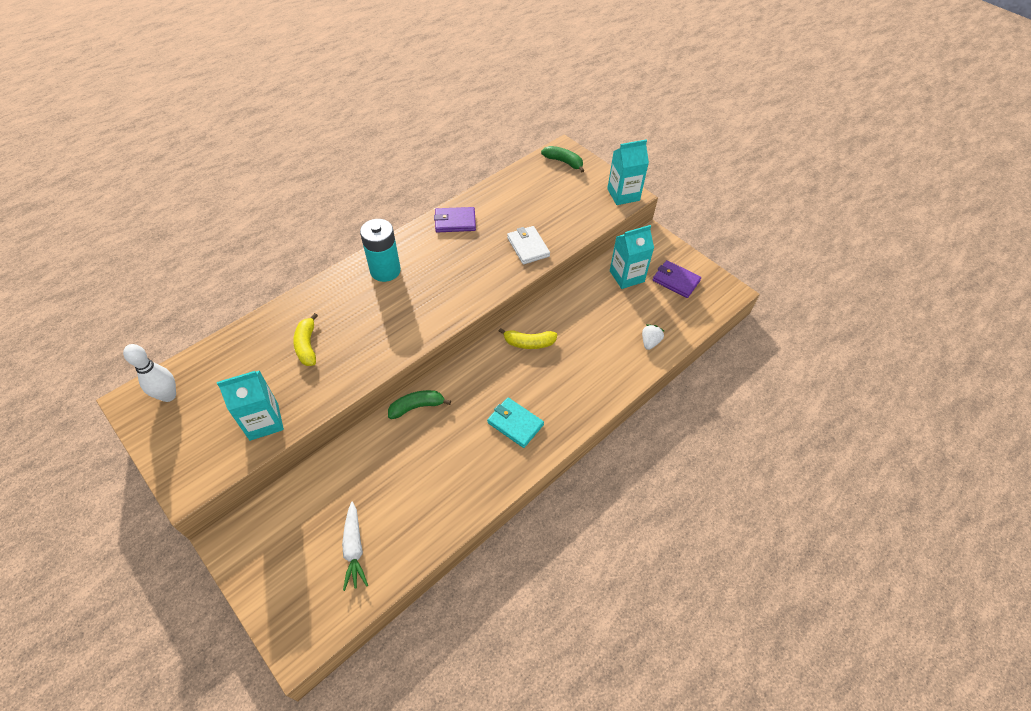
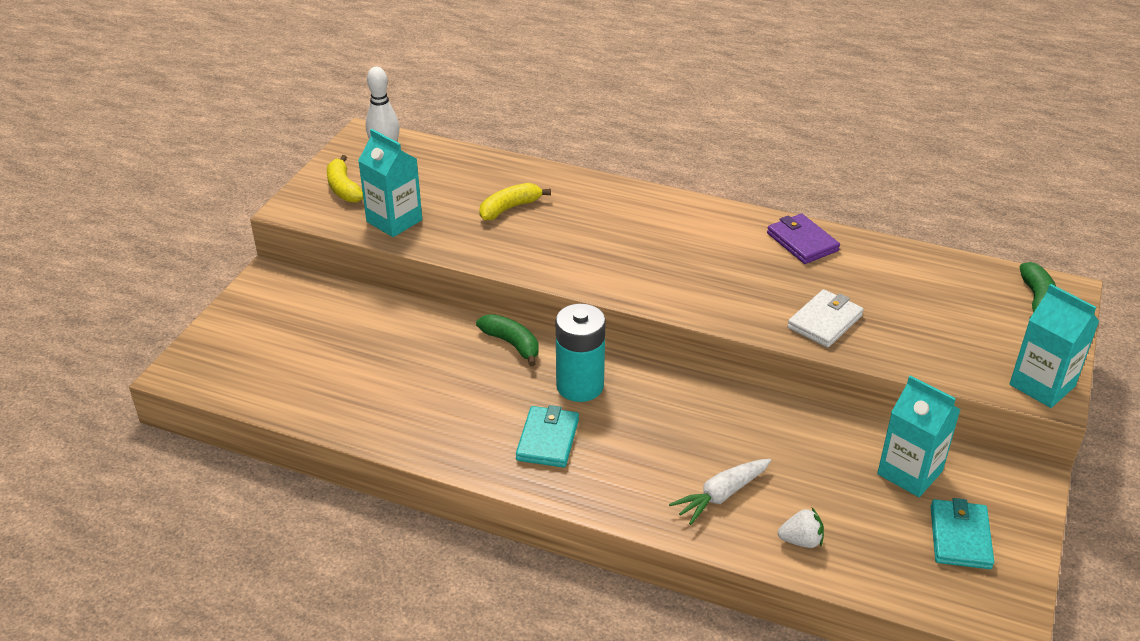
camera: 65 degrees right, 15 degrees down
(354, 549) = (302, 368): white carrot -> white carrot (721, 495)
(385, 270) = (665, 218): turquoise battery -> turquoise battery (580, 386)
(529, 343) = (687, 407): yellow banana -> yellow banana (343, 188)
(675, 280) = (960, 537): purple wallet -> turquoise wallet

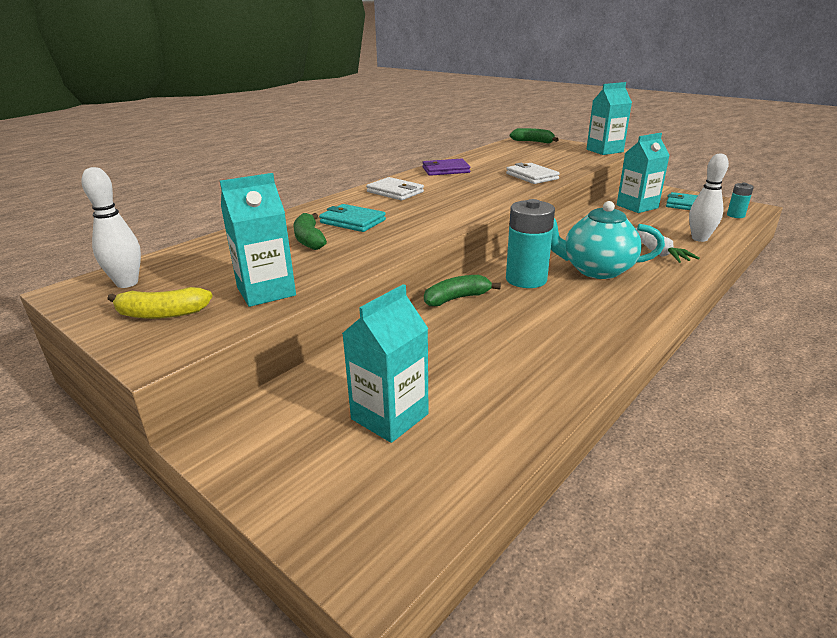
camera: 70 degrees left, 10 degrees down
(311, 347) = (389, 416): none -> turquoise carton
(510, 208) = (309, 239): yellow banana -> green banana
(548, 440) = (590, 300): turquoise wallet -> turquoise wallet (352, 221)
(633, 439) = (596, 270): none -> turquoise teapot
(683, 223) = (395, 192): none -> white wallet
(801, 541) = (699, 238): white strawberry -> white bowling pin
(944, 593) = (735, 215): none -> turquoise battery

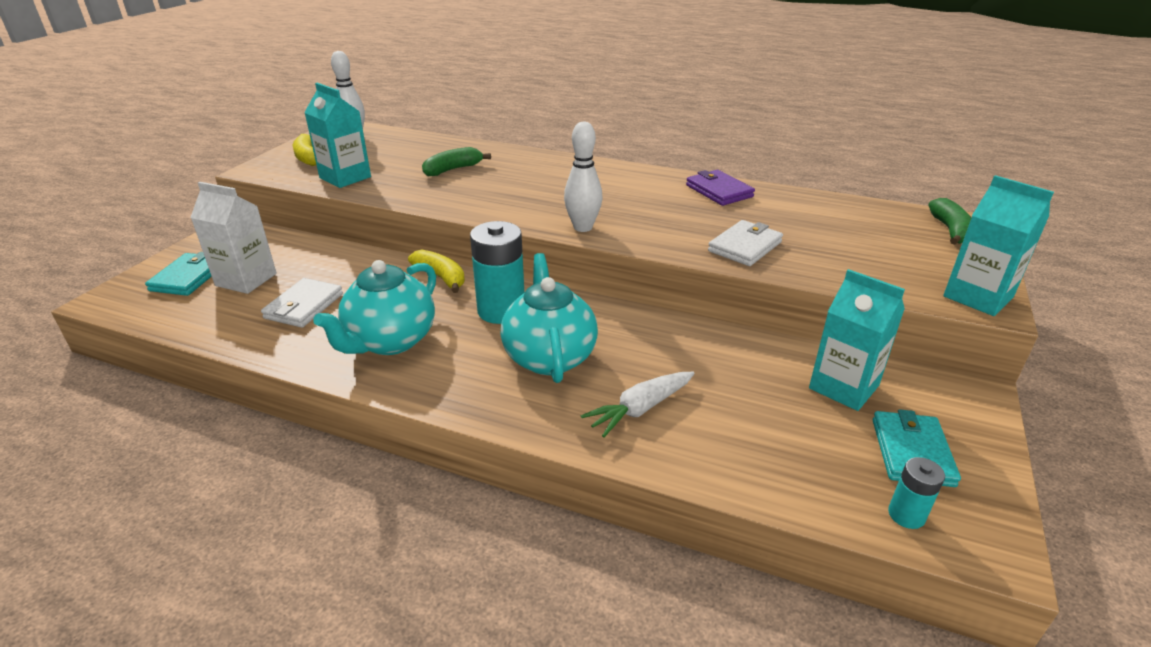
camera: 70 degrees right, 5 degrees up
(352, 221) = (506, 176): turquoise wallet -> turquoise wallet (188, 277)
(389, 416) = (246, 280): turquoise carton -> white carton
(395, 192) = (609, 179): white wallet -> white wallet (304, 306)
(457, 298) = (441, 277): green banana -> yellow banana
(560, 328) = (390, 341): none -> turquoise teapot
(699, 238) = (730, 456): white bowling pin -> white bowling pin (583, 227)

